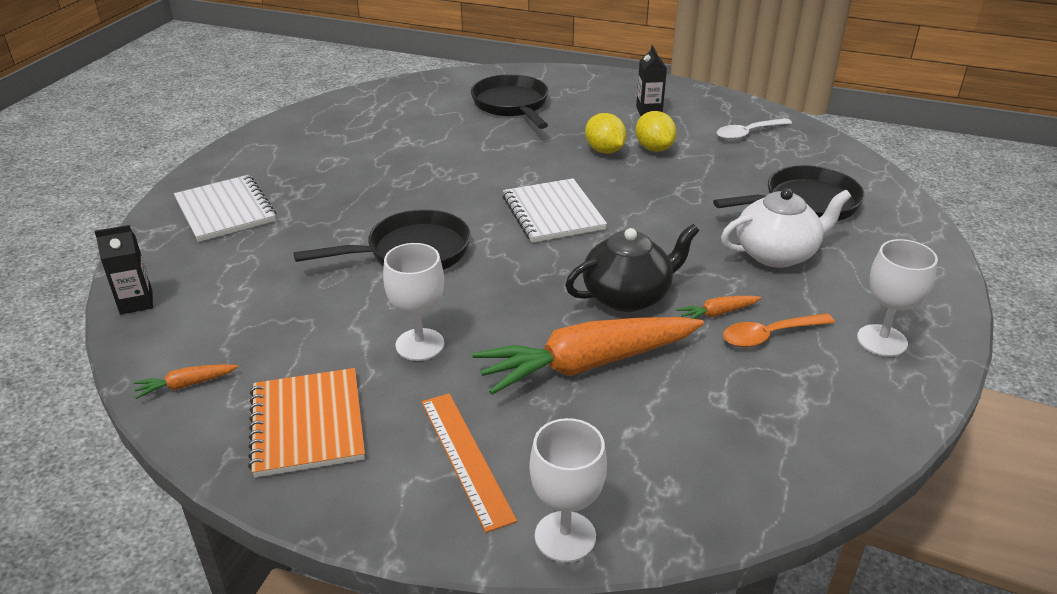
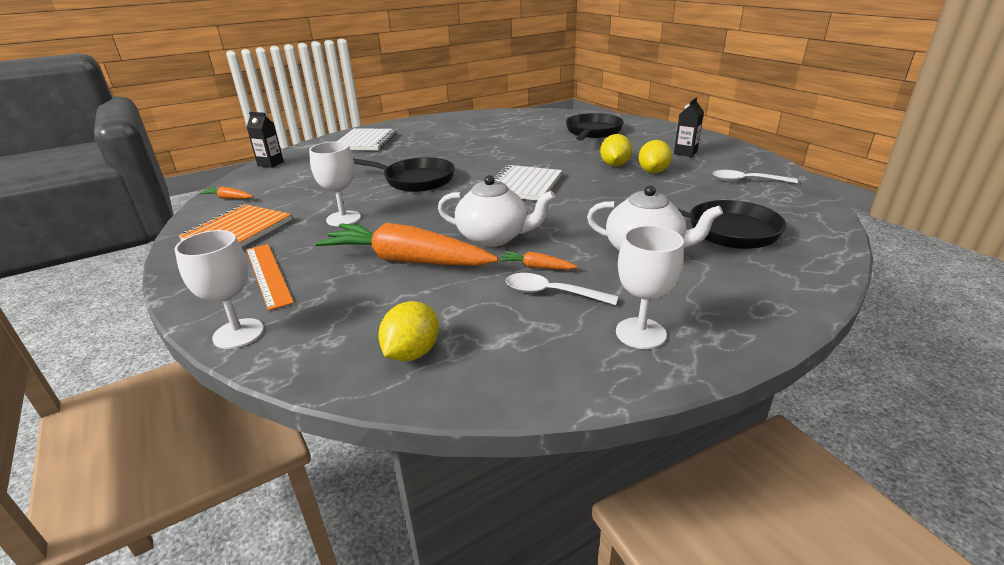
camera: 40 degrees right, 5 degrees down
(466, 458) = (268, 274): orange ruler -> orange ruler turned 45 degrees counterclockwise
(628, 296) = (494, 237): black teapot -> white teapot
(754, 456) = (412, 353): none -> yellow lemon
(769, 335) = (551, 293): orange spoon -> white spoon

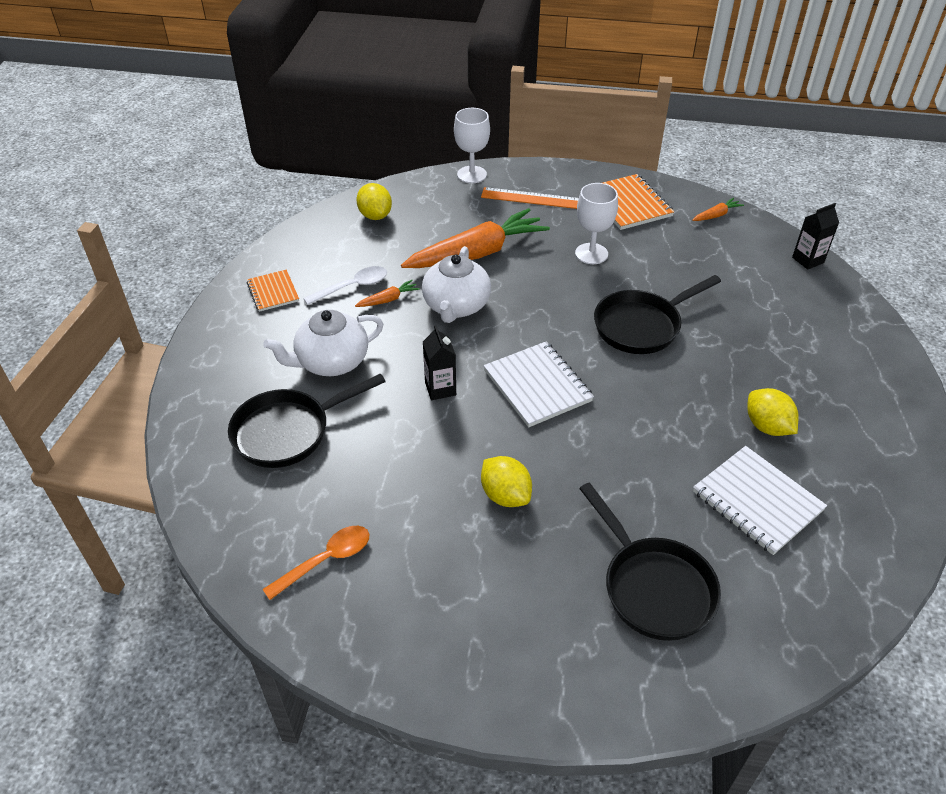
camera: 130 degrees right, 15 degrees up
(366, 141) = (836, 351): white notebook -> white notebook (757, 501)
(494, 237) = (456, 306): white teapot -> white teapot turned 45 degrees counterclockwise
(640, 333) = (273, 292): white goblet -> orange notebook
(653, 172) = (447, 508): yellow lemon -> yellow lemon (767, 426)
(685, 153) = (459, 602): black carton -> black carton (440, 389)
(746, 181) = (326, 560): white spoon -> orange spoon

